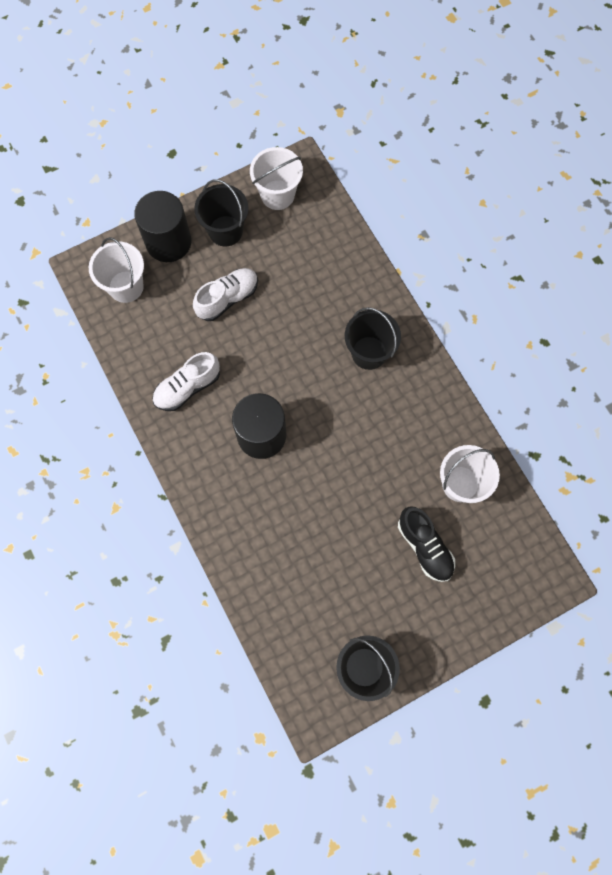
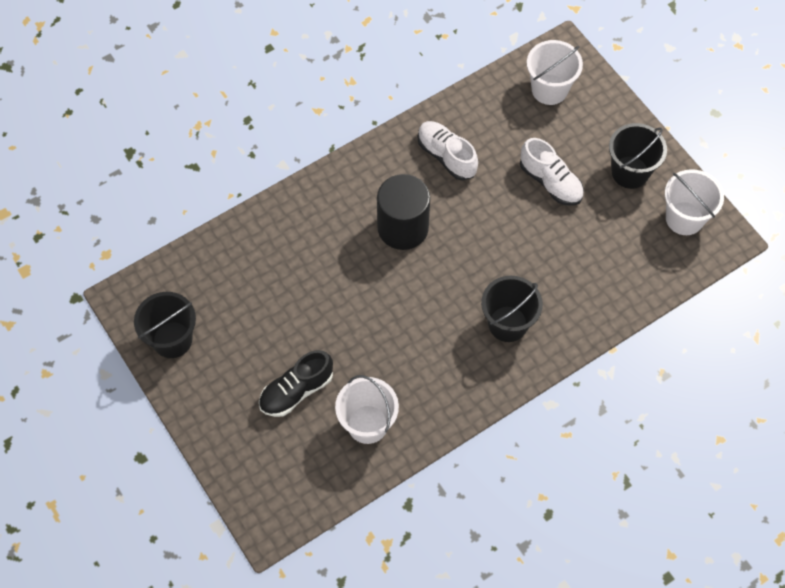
camera: 85 degrees right, 10 degrees down
(168, 242) = (607, 121): black cylinder -> none

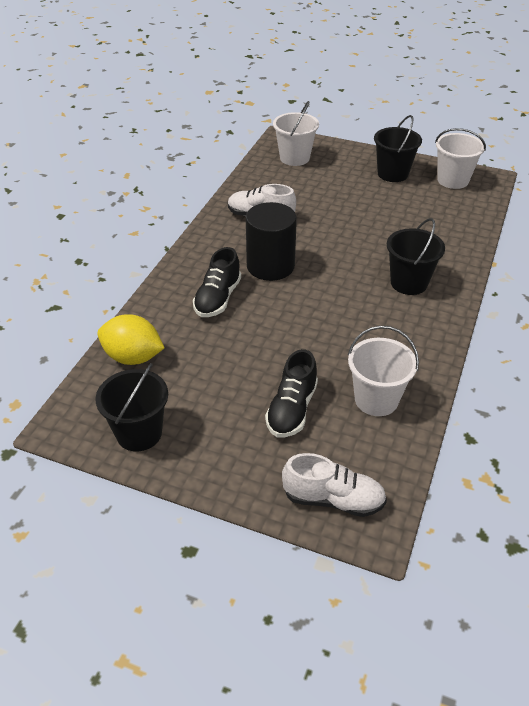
camera: 35 degrees left, 20 degrees down
(217, 262) = (133, 357): none -> yellow lemon
(328, 239) = (218, 298): none -> black shoe
(550, 182) = (348, 199): white shoe -> white shoe (333, 499)

